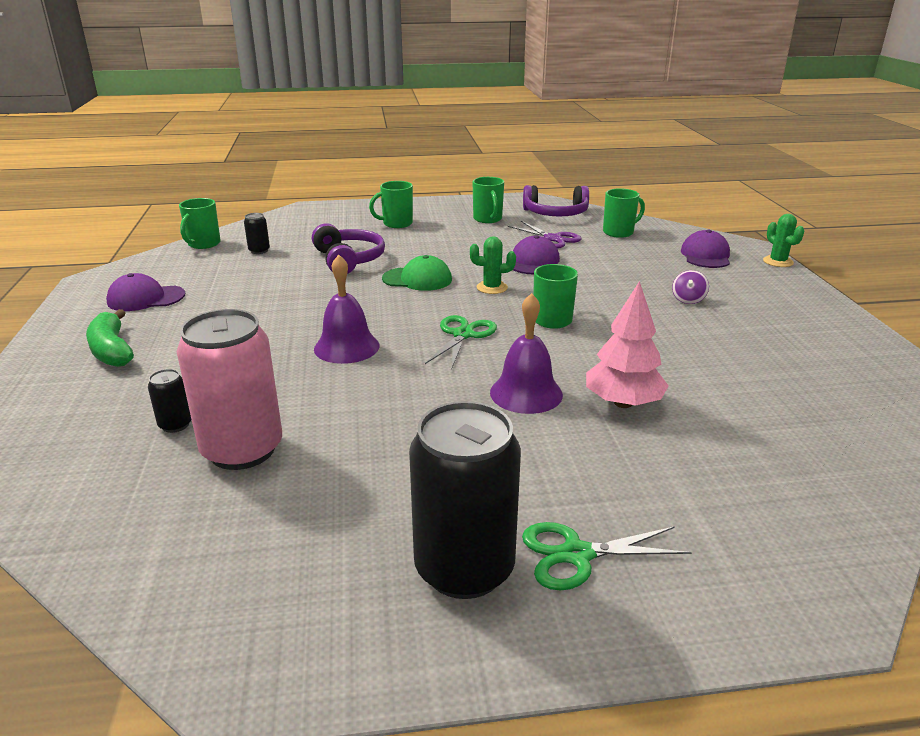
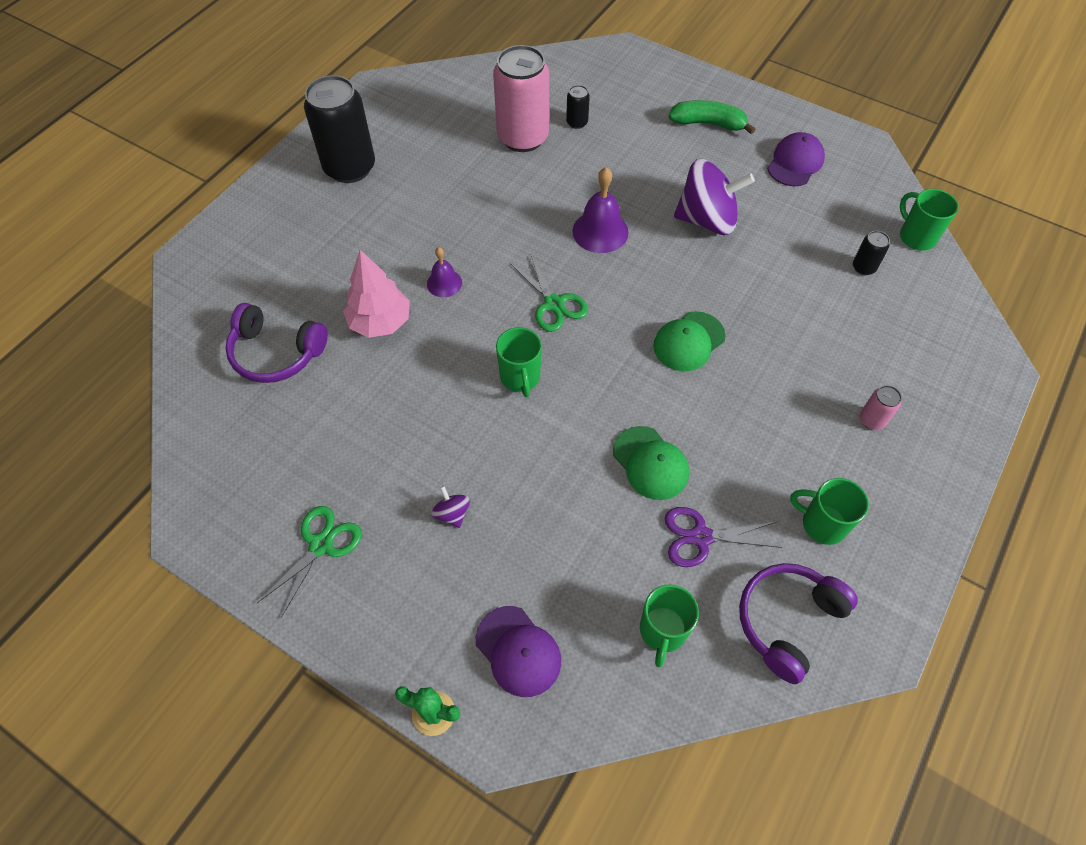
camera: 130 degrees right, 30 degrees up
(270, 310) = (707, 220): none -> purple spinning top
(348, 260) = (783, 319): purple headphones -> purple headphones (276, 352)
(396, 224) = (872, 420): green mug -> pink can
(492, 288) = (620, 382): green cactus -> none
(526, 393) = (444, 283): purple bell -> purple bell, size x0.61
(533, 262) = (650, 463): purple cap -> green cap
(577, 554) = (311, 207): green scissors -> green scissors (321, 545)

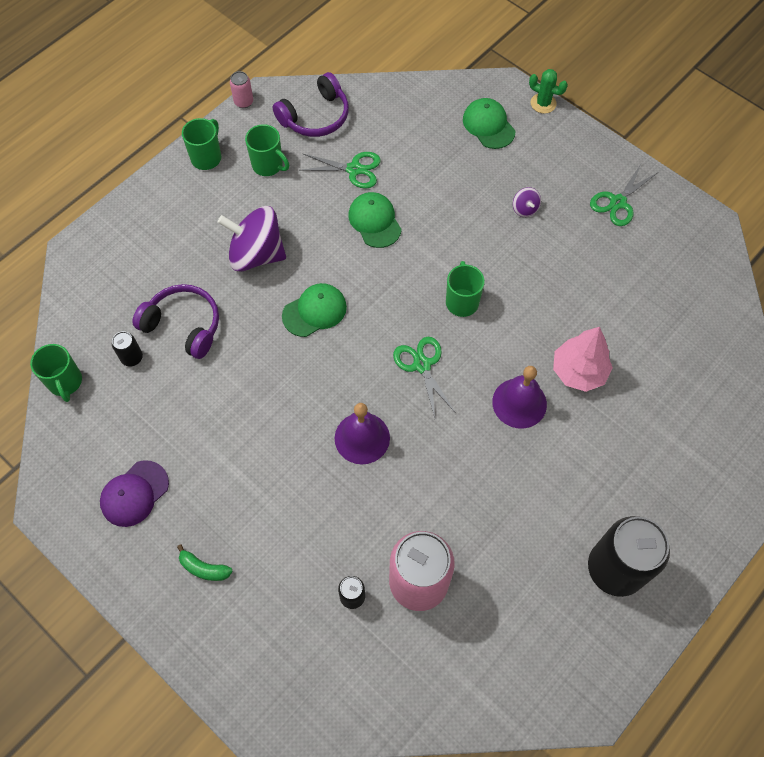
camera: 170 degrees left, 5 degrees up
(276, 352) = (668, 356): purple headphones -> purple headphones (183, 326)
(444, 283) = (519, 403): purple bell -> purple bell, size x1.65
(518, 651) = (488, 125): purple cap -> green cap
(662, 631) = (396, 122): green mug -> green mug (207, 157)
(701, 537) = (354, 169): purple scissors -> green scissors
(707, 220) = (254, 434): purple spinning top -> purple spinning top (256, 254)
(708, 124) = (204, 568): green banana -> green banana, size x0.63
(872, 420) = (197, 227): pink can -> pink can (243, 102)

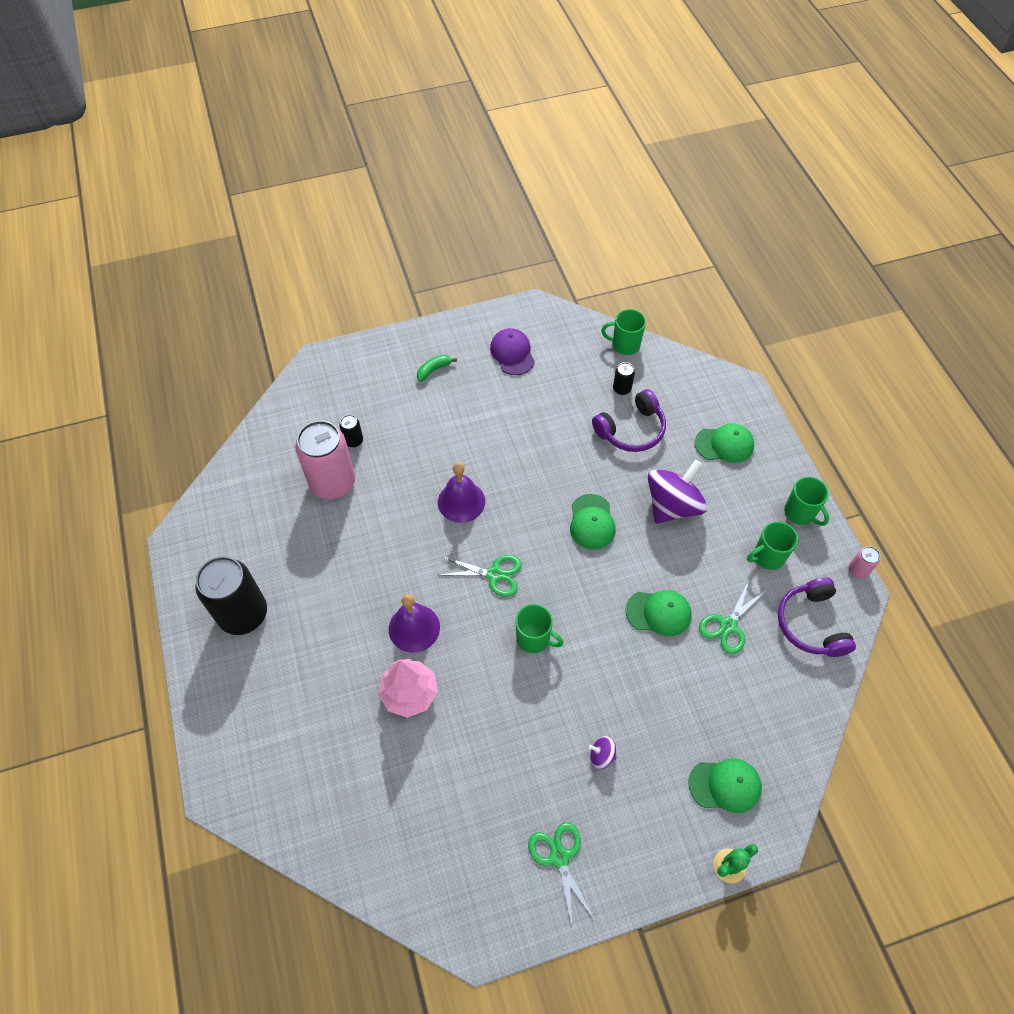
camera: 120 degrees right, 5 degrees down
(159, 240) = (724, 444): none -> green cap

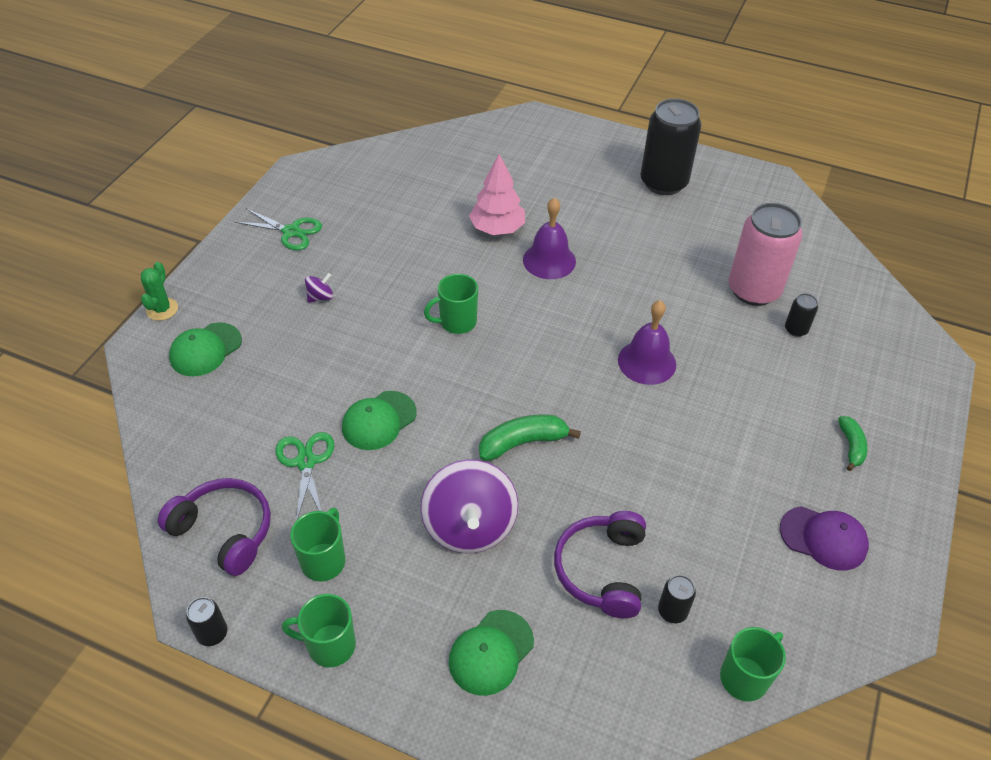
camera: 130 degrees right, 10 degrees down
(494, 574) = (544, 336): green scissors -> none
(592, 522) = (523, 442): green cap -> green banana
(858, 570) = (212, 633): pink can -> black can

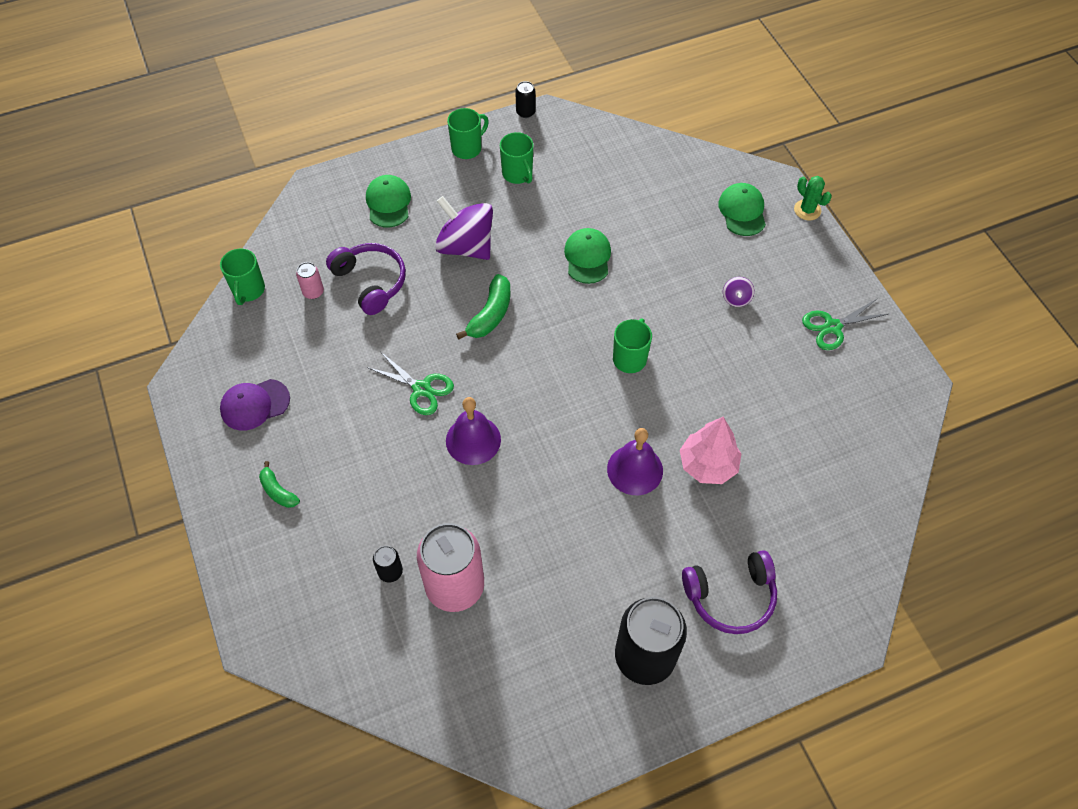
camera: 135 degrees right, 10 degrees up
(224, 531) = (583, 147): purple headphones -> purple headphones (730, 596)
(306, 462) = (593, 205): green scissors -> green scissors (421, 389)
(672, 611) = (313, 292): black can -> pink can

